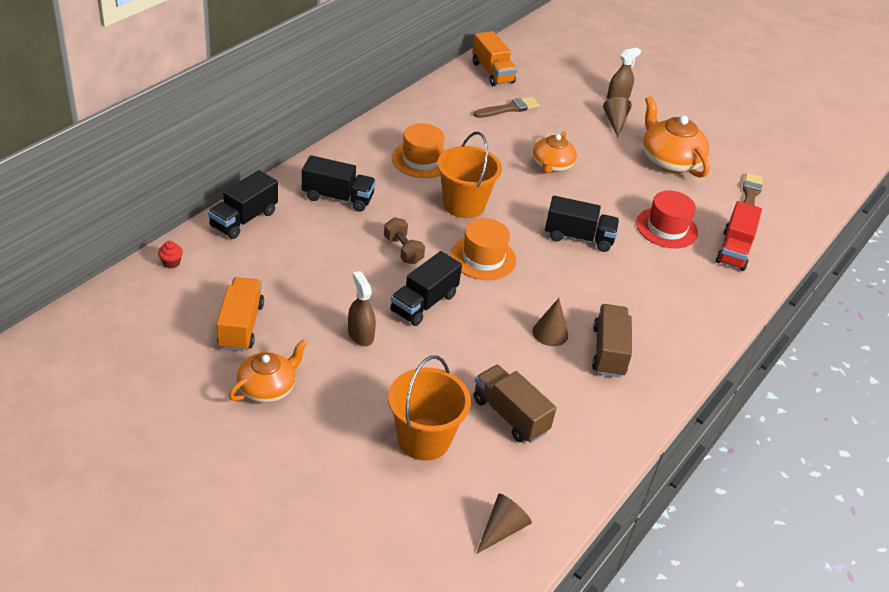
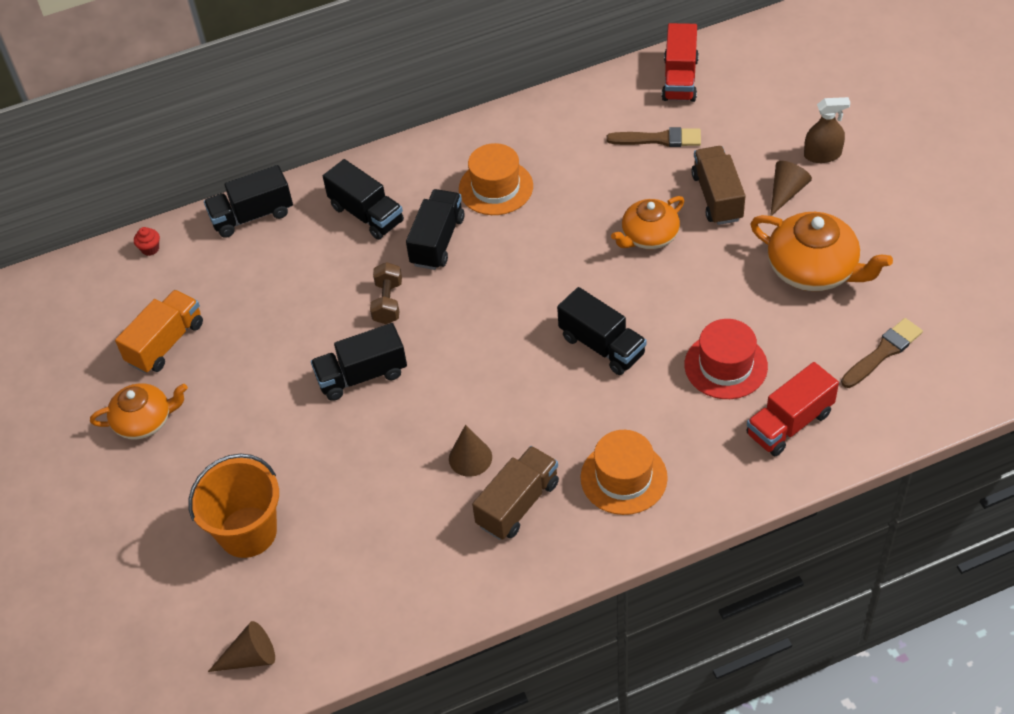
camera: 40 degrees right, 10 degrees up
(360, 334) = (271, 392): brown spray bottle -> none
(407, 202) = (437, 241): none -> black truck
(464, 205) = (499, 262): orange bucket -> none
(483, 258) = (468, 339): orange hat -> orange hat (623, 477)
(492, 72) = (680, 79): orange truck -> red truck
(510, 415) = (351, 539): brown truck -> brown truck (717, 197)
(669, 160) = (813, 269): orange teapot -> orange teapot turned 120 degrees clockwise

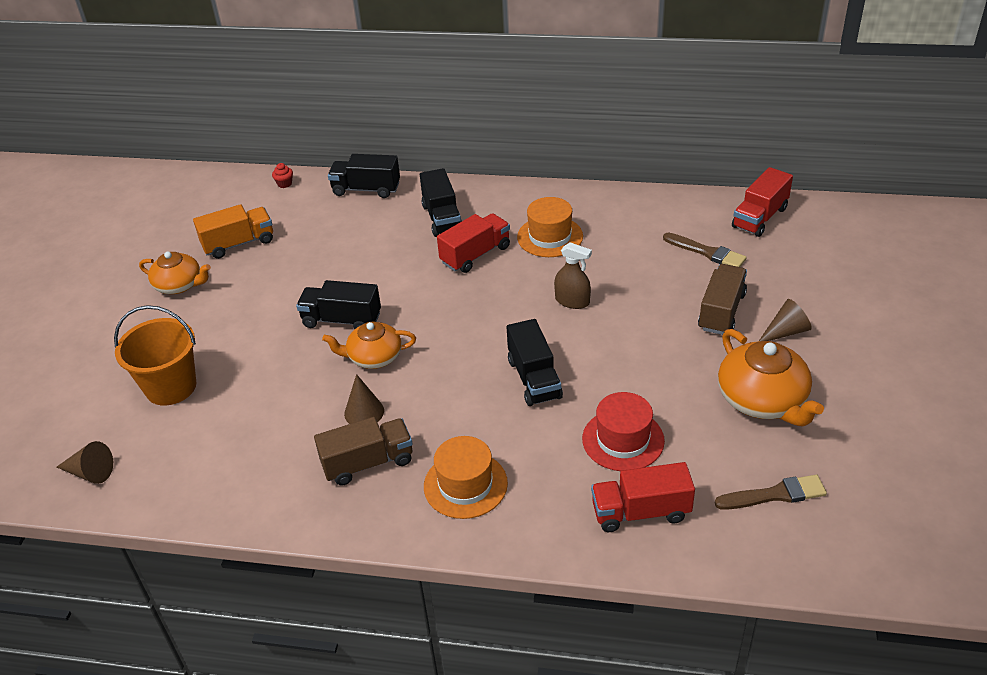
camera: 30 degrees right, 10 degrees down
(388, 302) = (404, 280): brown dumbbell -> none
(437, 241) = (475, 255): black truck -> red truck
(649, 236) = (640, 316): orange teapot -> orange teapot (374, 357)
(822, 155) = (842, 316): brown spray bottle -> brown spray bottle (572, 301)

